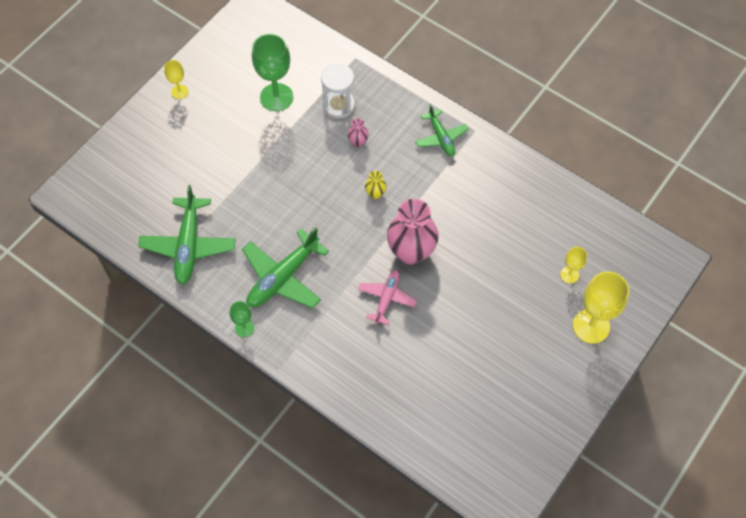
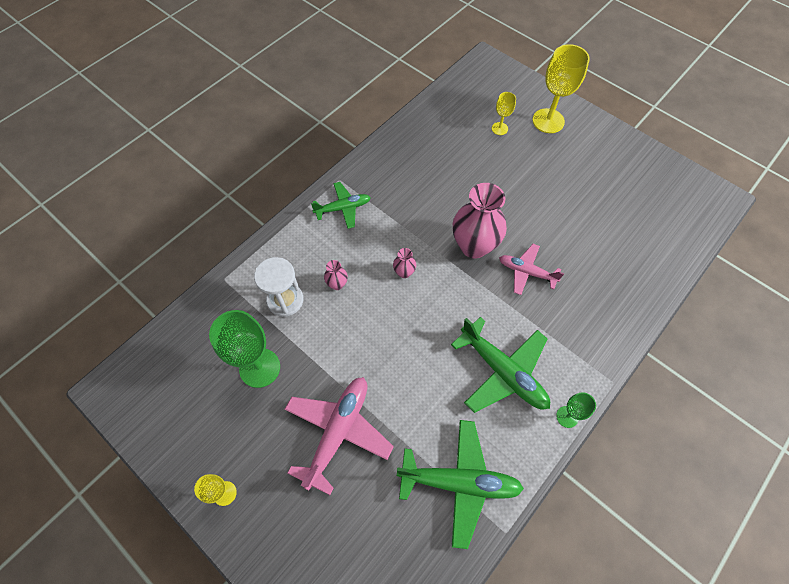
camera: 85 degrees left, 0 degrees up
(226, 158) = (338, 432): none -> pink plane
(375, 194) = (404, 272): yellow vase -> pink vase

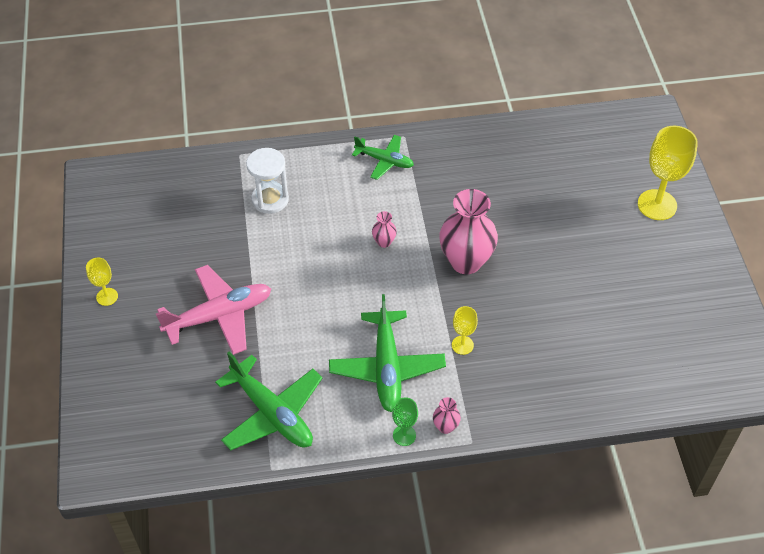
camera: 40 degrees right, 10 degrees down
(260, 368) = (206, 234): green goblet -> none
(337, 284) = (321, 215): pink vase -> pink vase (445, 427)
(499, 128) = (599, 182): yellow goblet -> yellow goblet (462, 345)
(526, 272) = (490, 311): pink plane -> none

